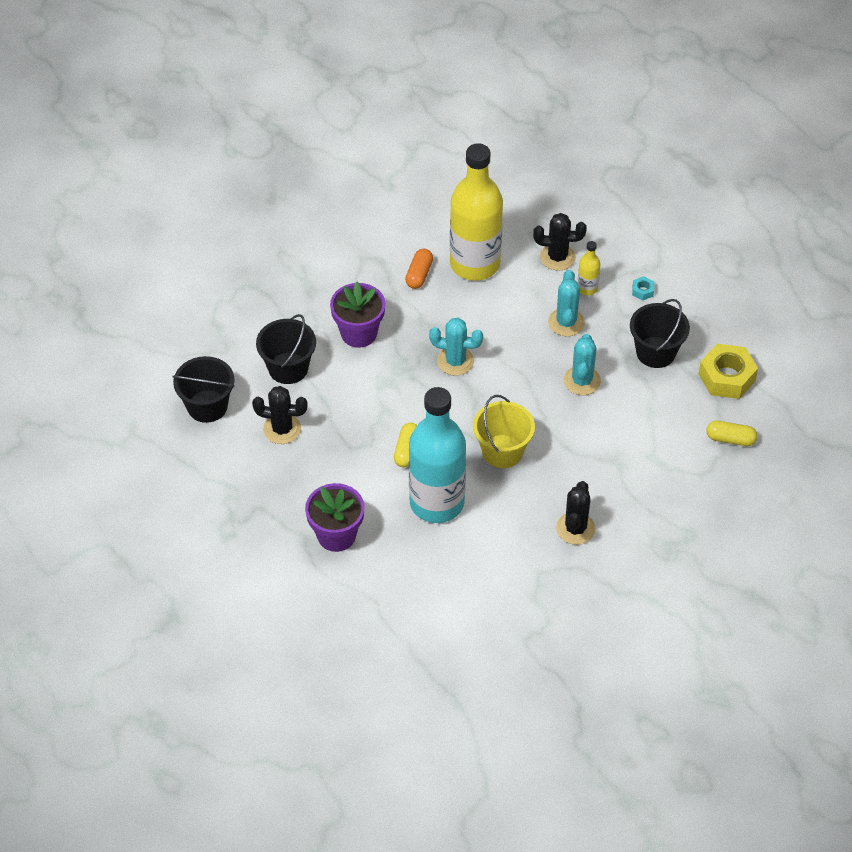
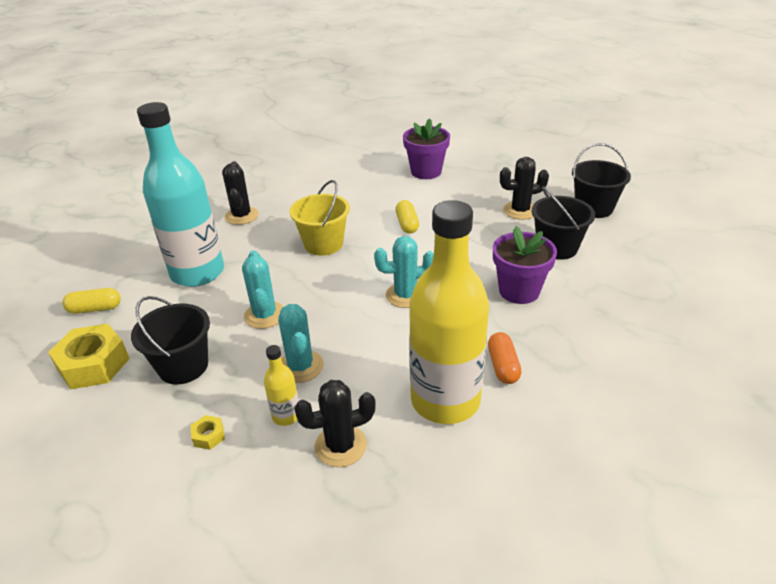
camera: 160 degrees right, 15 degrees down
(437, 502) = (362, 203): turquoise bottle -> turquoise bottle (197, 273)
(643, 291) = (208, 436): turquoise nut -> yellow nut

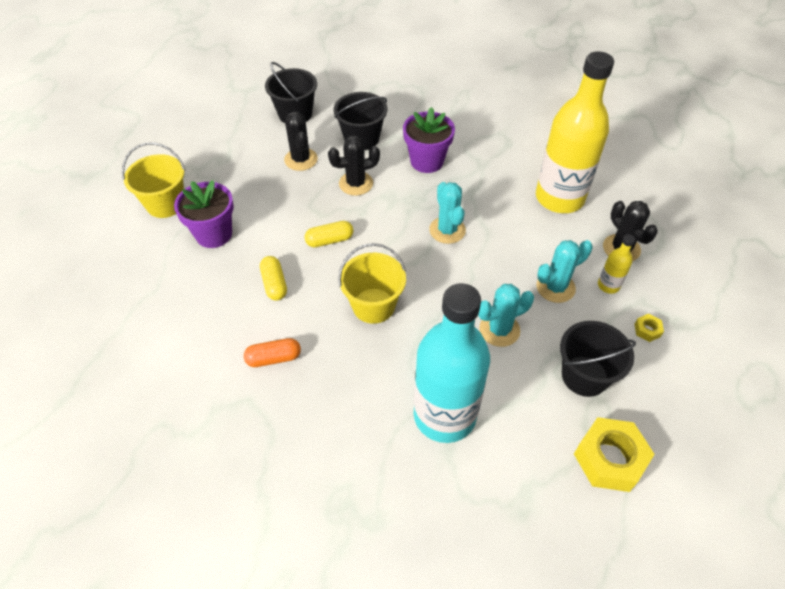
camera: 100 degrees left, 15 degrees up
(95, 309) = (531, 503): yellow capsule -> yellow capsule (274, 284)
(241, 216) = (319, 406): black cactus -> black cactus (356, 183)
(464, 151) = (165, 204): none -> yellow bucket
(503, 366) = (516, 170): orange capsule -> orange capsule (274, 358)

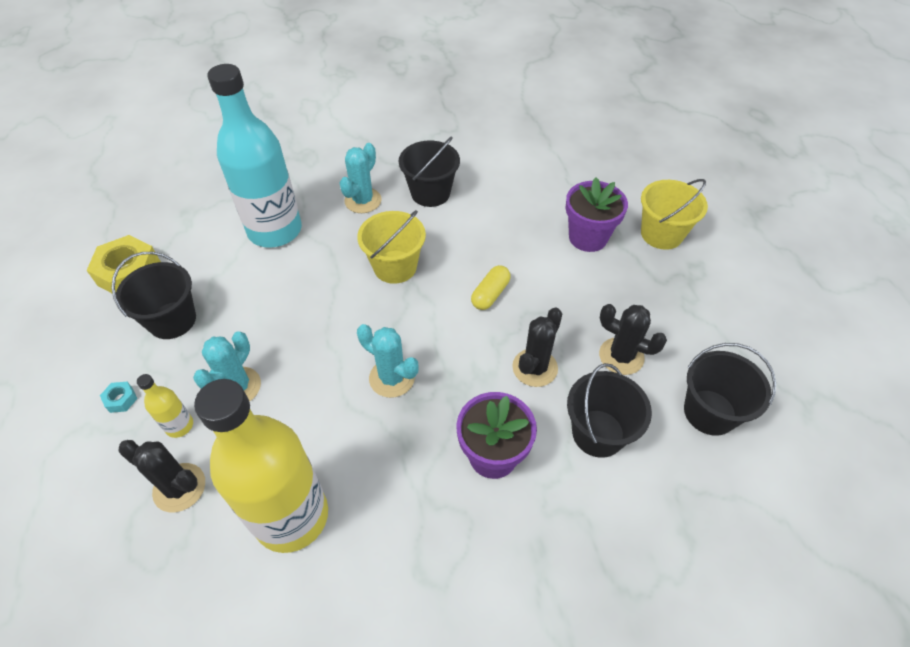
camera: 140 degrees right, 0 degrees up
(274, 284) = (490, 234): yellow capsule -> none
(274, 358) = (430, 193): orange capsule -> black bucket
(499, 330) = (270, 313): turquoise cactus -> turquoise cactus (363, 201)
(647, 330) = (121, 399): yellow nut -> turquoise nut

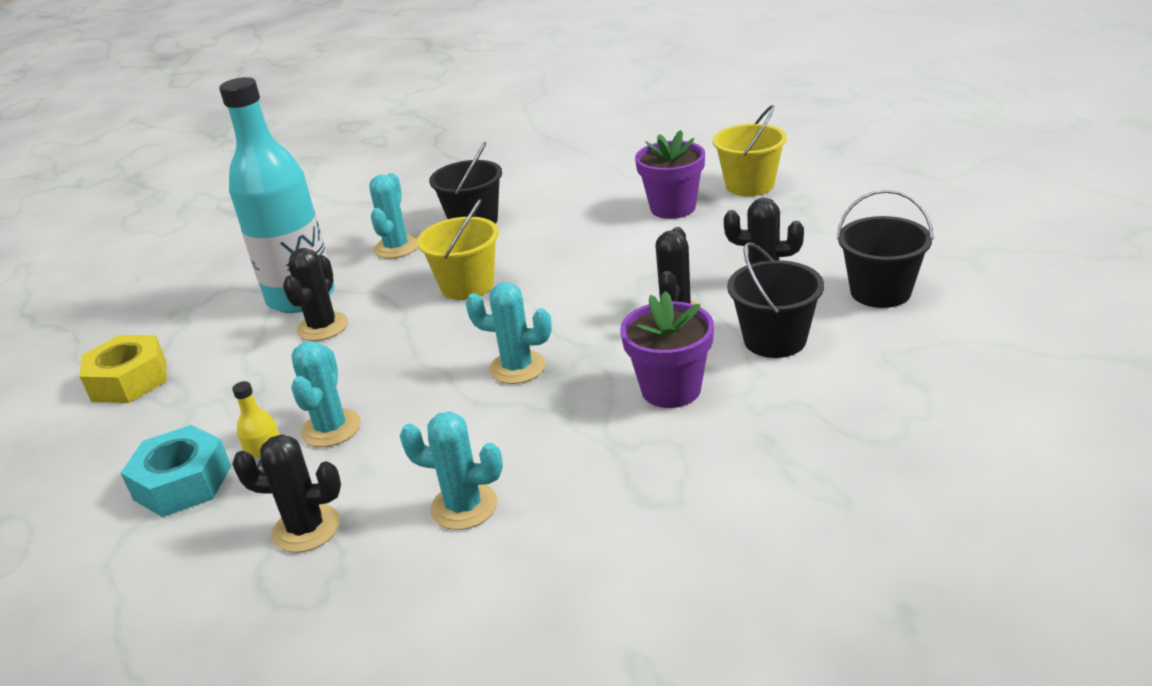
camera: 15 degrees left, 20 degrees down
(121, 399) = (182, 483): turquoise nut -> turquoise nut, size x2.28
(172, 320) = (212, 401): black bucket -> none
(276, 270) = (322, 327): none -> black cactus
(291, 516) = (464, 506): yellow bottle -> turquoise cactus
(490, 294) = (591, 276): yellow capsule -> none

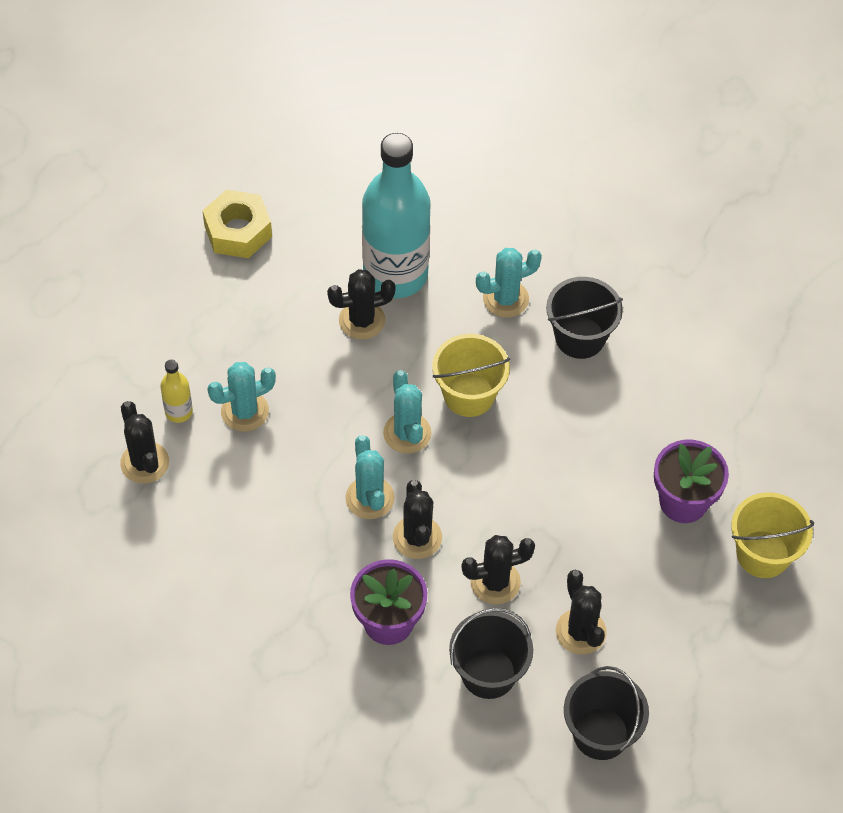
camera: 55 degrees right, 25 degrees up
(182, 483) = (152, 355): turquoise nut -> none
(464, 506) = (204, 547): turquoise cactus -> turquoise cactus (407, 433)
(588, 348) = (417, 537): none -> black cactus

